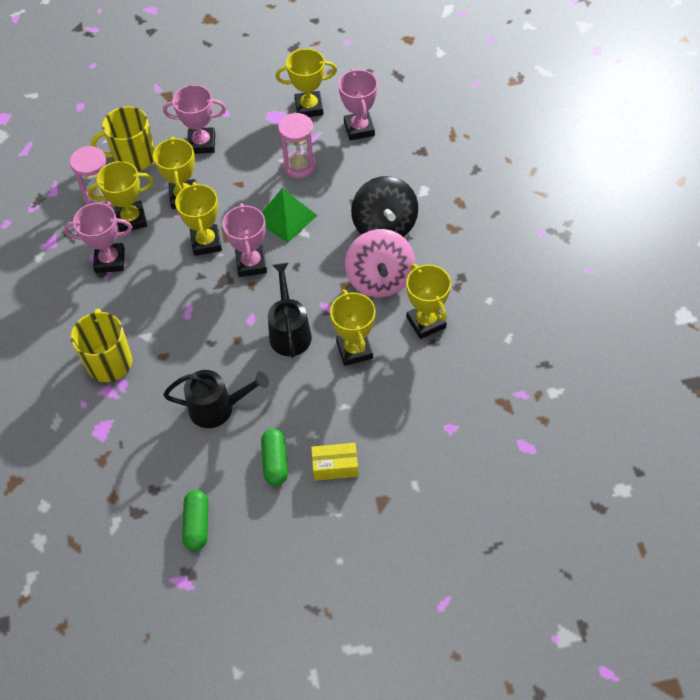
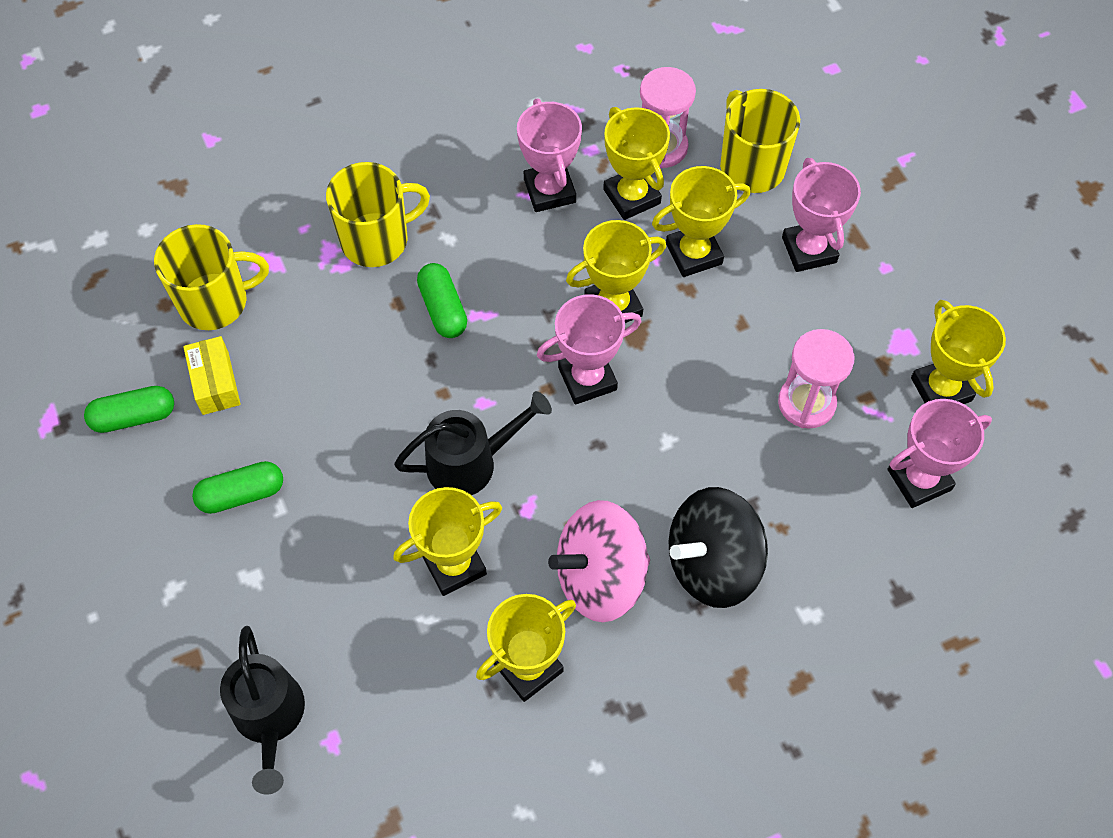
camera: 75 degrees right, 5 degrees up
(122, 465) = (215, 301): none -> yellow mug
(176, 331) = (443, 309): none -> green capsule
(218, 408) = (321, 397): black watering can -> black watering can (270, 719)
(286, 218) = (691, 407): green pyramid -> none
(335, 466) = (243, 579): yellow box -> yellow box (215, 383)

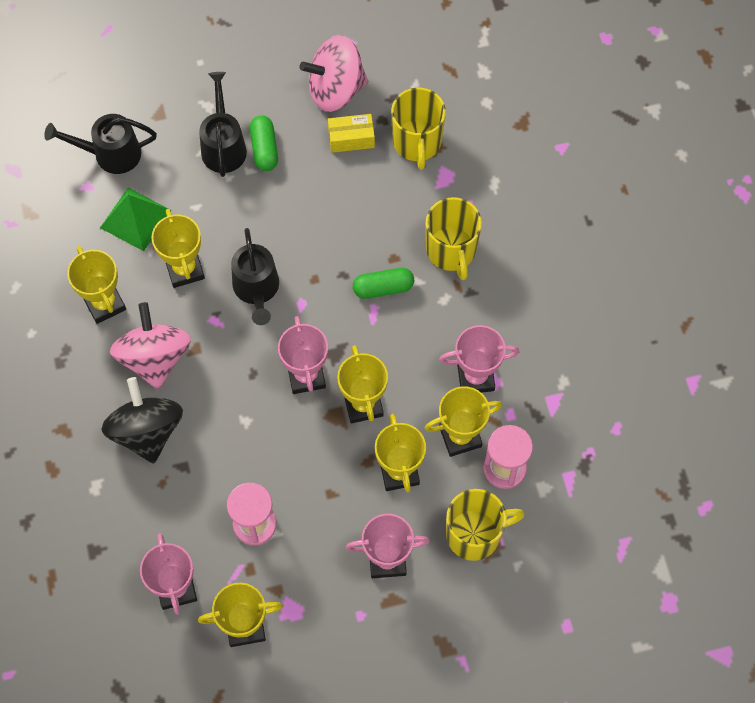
camera: 100 degrees right, 5 degrees up
(134, 416) = (335, 89): green capsule -> pink spinning top
(240, 552) = (223, 145): none -> black watering can
(380, 654) = (135, 219): none -> green pyramid

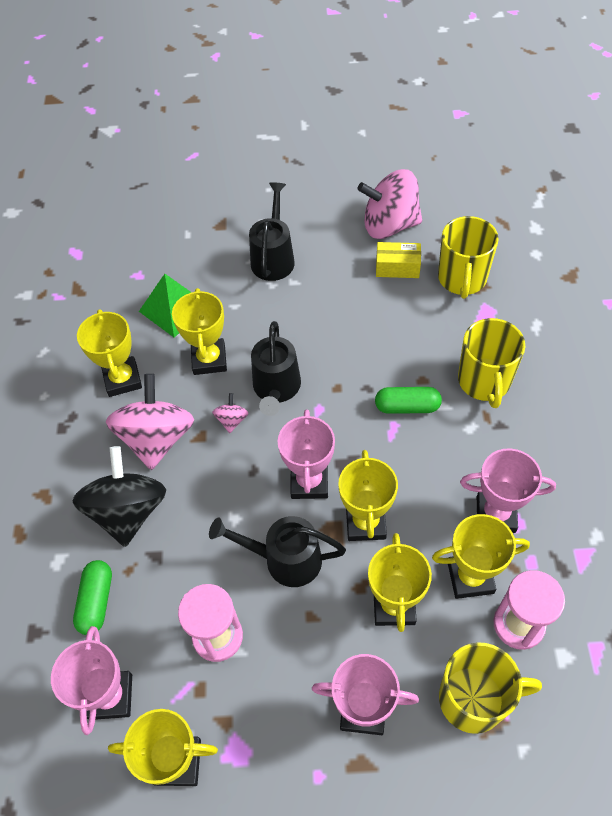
camera: 15 degrees right, 10 degrees down
(110, 154) = (167, 251): black watering can -> black watering can (284, 559)
(221, 328) = (232, 420): none -> pink spinning top
(264, 149) = (311, 265): green capsule -> green capsule (96, 601)

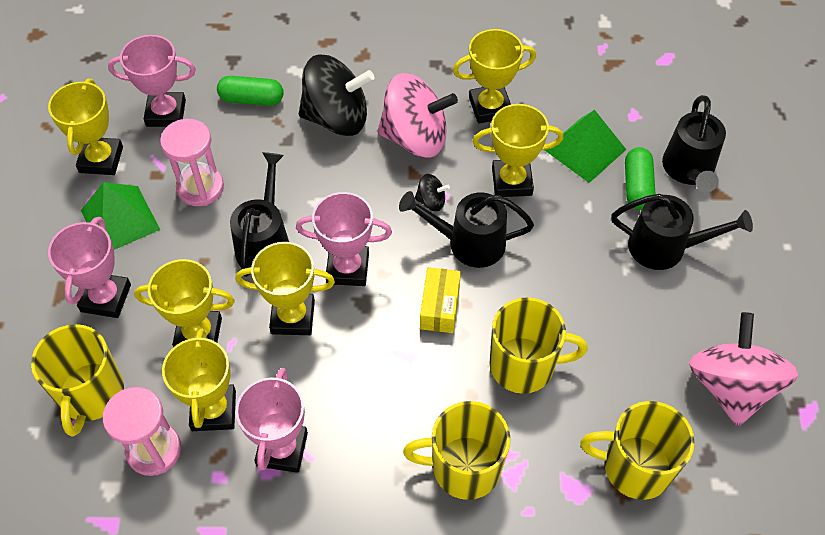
camera: 90 degrees right, 0 degrees up
(198, 241) = (689, 171): none -> black watering can
(232, 420) = (431, 201): pink spinning top -> black spinning top
(262, 718) = (120, 219): none -> green pyramid
(390, 346) = (523, 365): none -> yellow mug
(397, 267) = (653, 388): yellow box -> yellow box (439, 307)
(407, 407) = (434, 374): green capsule -> green capsule (637, 186)

